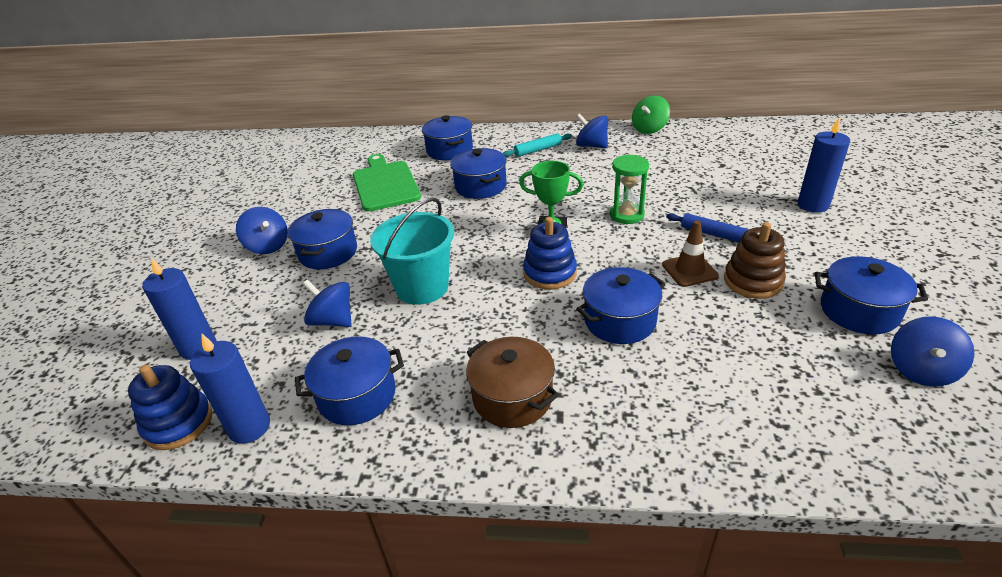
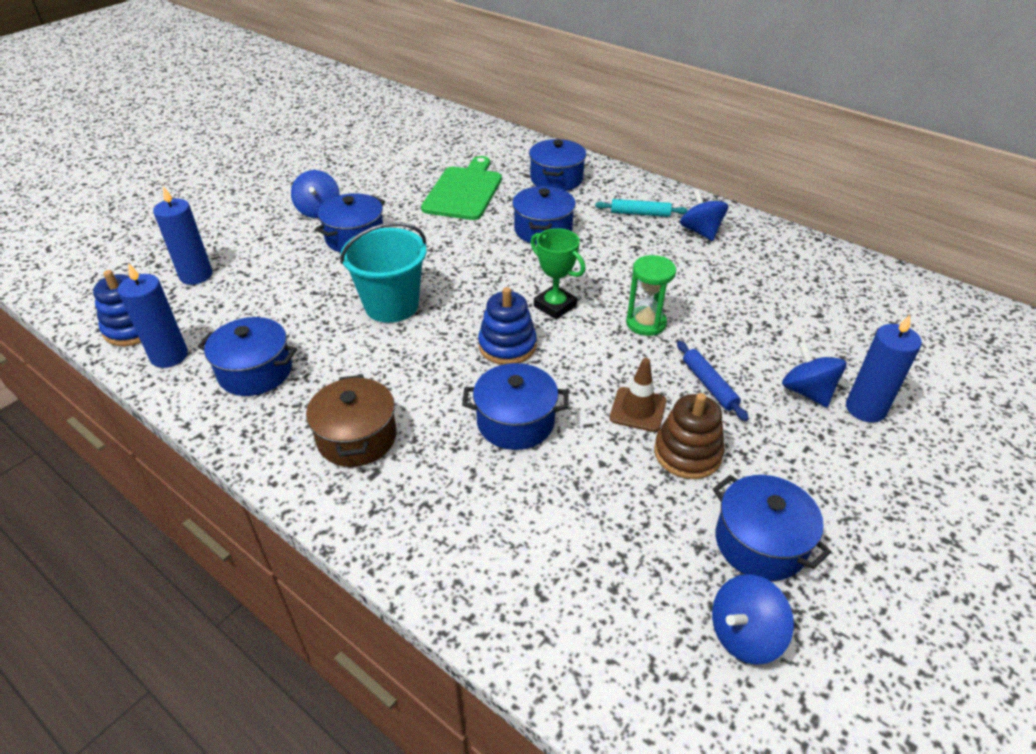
camera: 30 degrees right, 5 degrees up
(333, 320) = (300, 300): blue spinning top -> blue spinning top (807, 392)
(649, 129) = (787, 238): green spinning top -> none

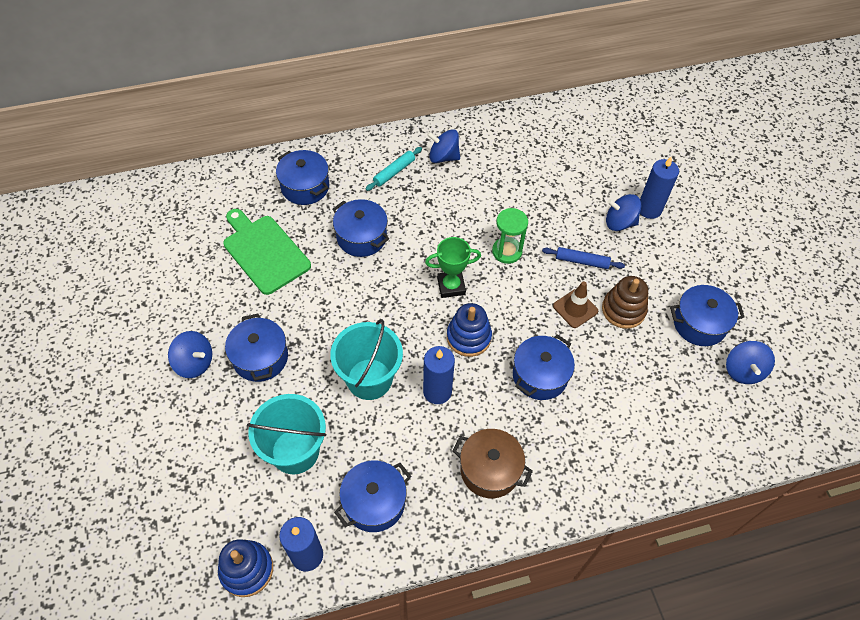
camera: 55 degrees left, 15 degrees up
(196, 275) = (210, 495): blue candle -> blue candle (437, 391)
(275, 299) = (295, 451): none -> turquoise bucket

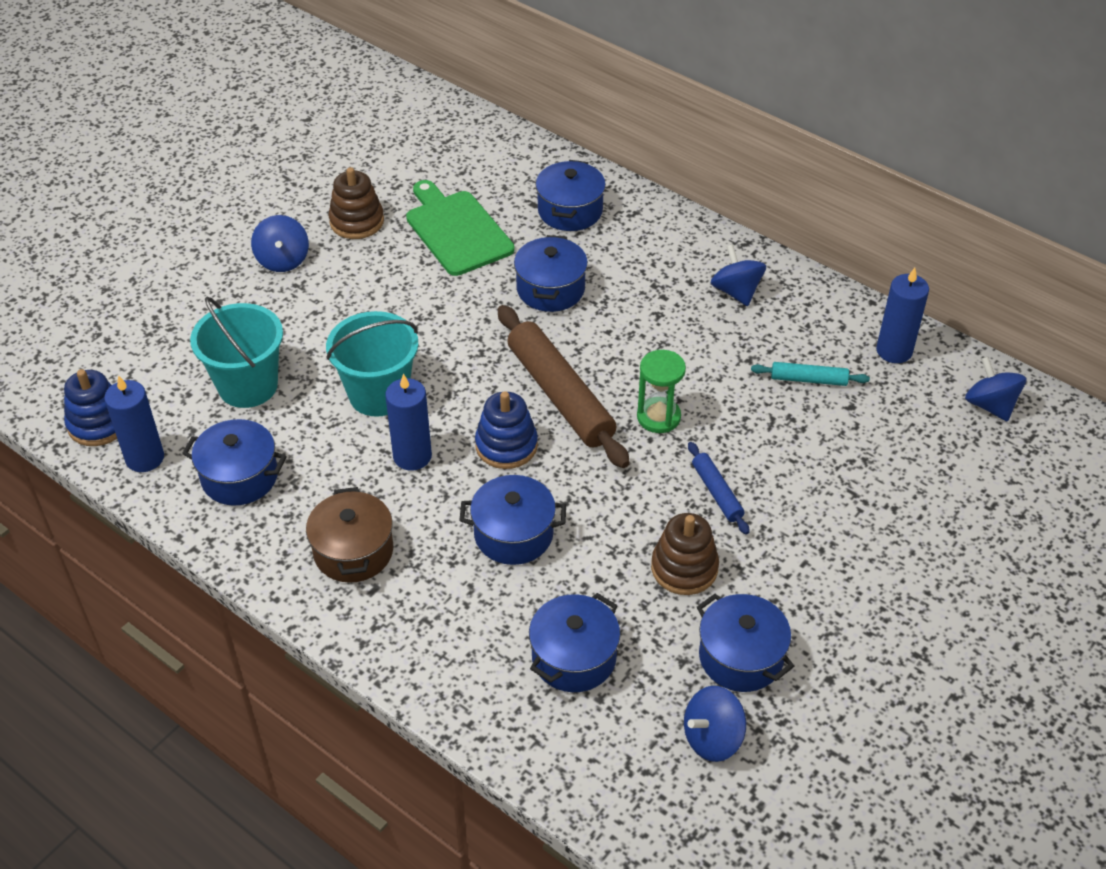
camera: 55 degrees right, 10 degrees down
(201, 299) = (357, 221): none -> brown stacking toy
(260, 358) = (330, 301): blue pot -> blue pot (574, 657)
(264, 252) = (457, 230): green cutting board -> green cutting board turned 45 degrees counterclockwise
(394, 172) = (667, 265): turquoise rolling pin -> turquoise rolling pin (808, 379)
(451, 286) = (560, 395): green trophy -> brown rolling pin
(575, 308) = (639, 520): brown traffic cone -> none
(619, 222) = (818, 500): blue spinning top -> blue spinning top (990, 405)
(649, 209) = (873, 519): blue candle -> blue candle (894, 351)

